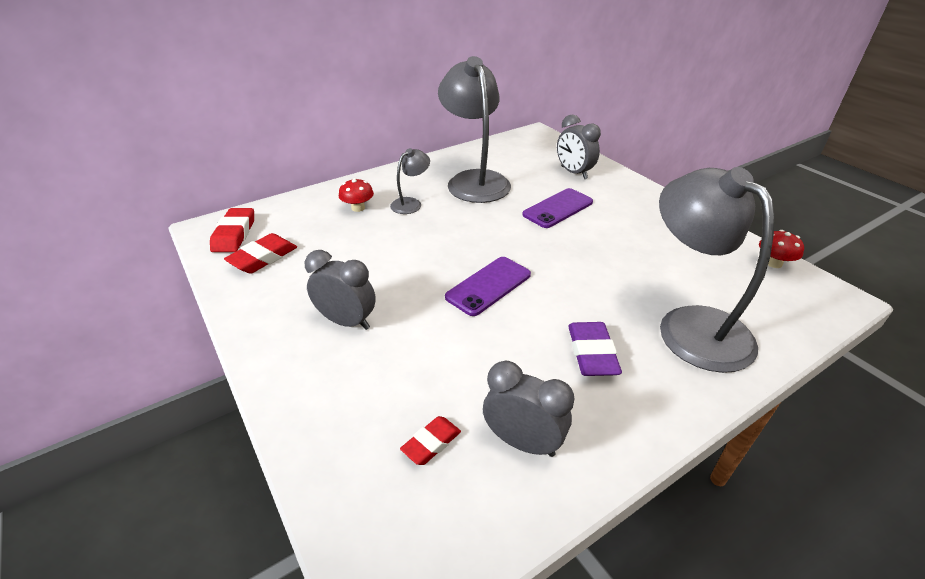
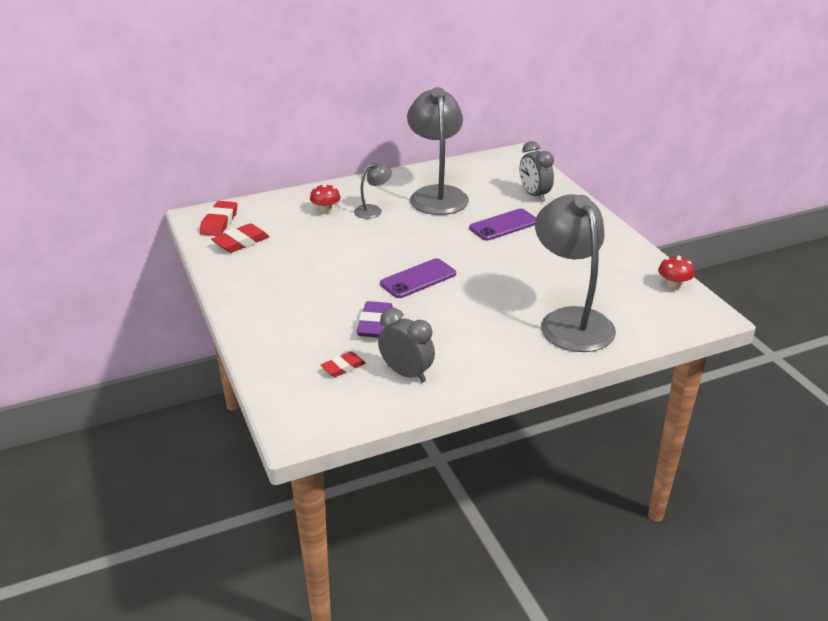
camera: 10 degrees right, 5 degrees down
(347, 321) = (300, 292): grey clock -> none
(592, 353) = (481, 330): purple eraser -> purple eraser (375, 324)

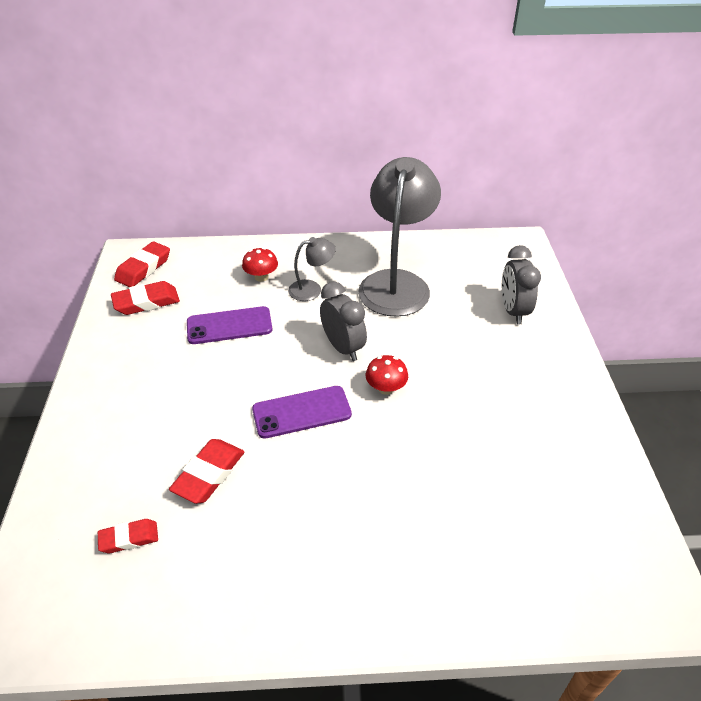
camera: 20 degrees right, 10 degrees up
(375, 324) = (209, 474): purple eraser -> red eraser
(406, 373) = (195, 577): grey clock -> grey clock (343, 347)
(504, 225) = (451, 351): purple phone -> purple phone (229, 326)
(570, 320) = (455, 548): grey lamp -> none
(673, 285) = (633, 523): red mushroom -> red mushroom (386, 388)

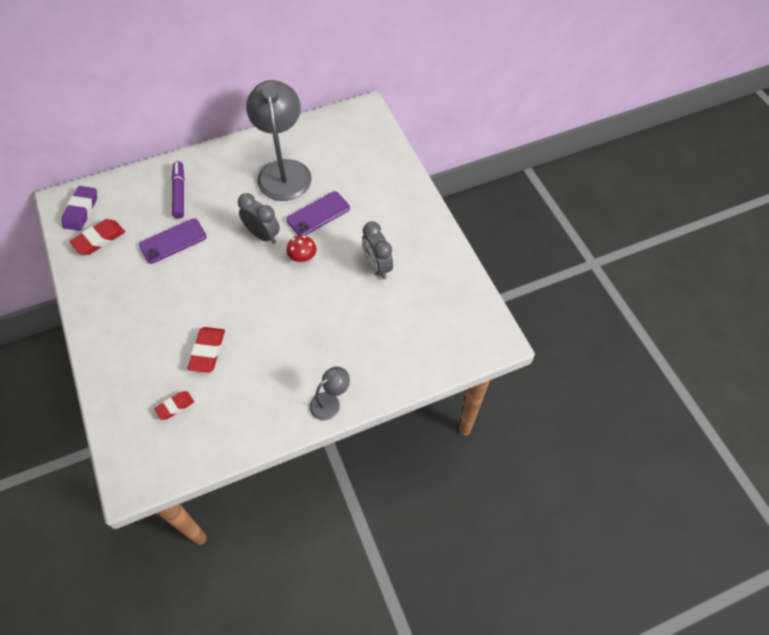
camera: 20 degrees left, 15 degrees up
(143, 268) = (81, 211): red eraser -> purple eraser
(261, 277) = (179, 193): red mushroom -> purple marker
(302, 412) = (252, 291): purple phone -> purple phone (318, 214)
(312, 289) = (222, 193): grey lamp -> grey lamp (330, 402)
(513, 311) = (373, 172): grey clock -> grey clock (377, 266)

